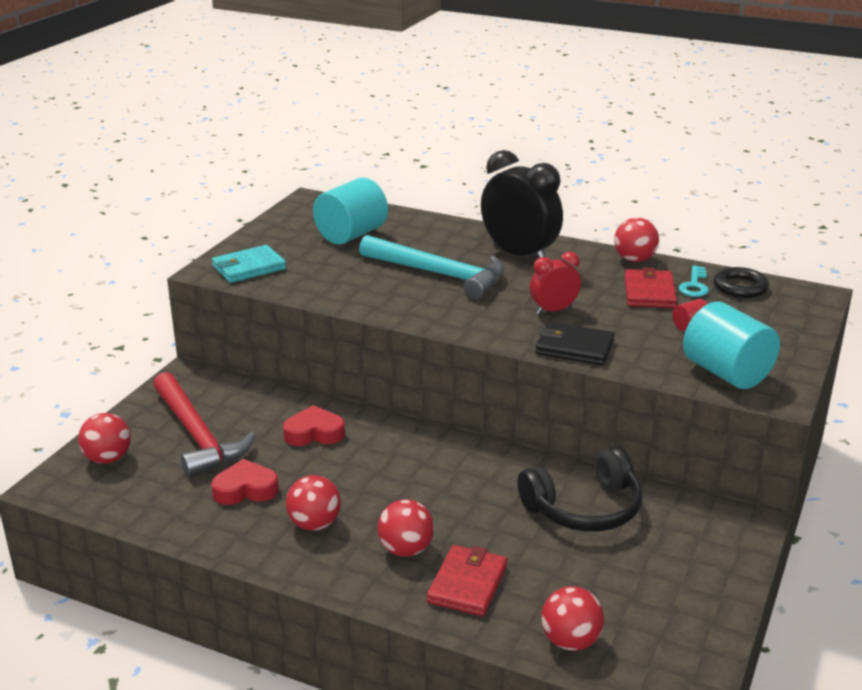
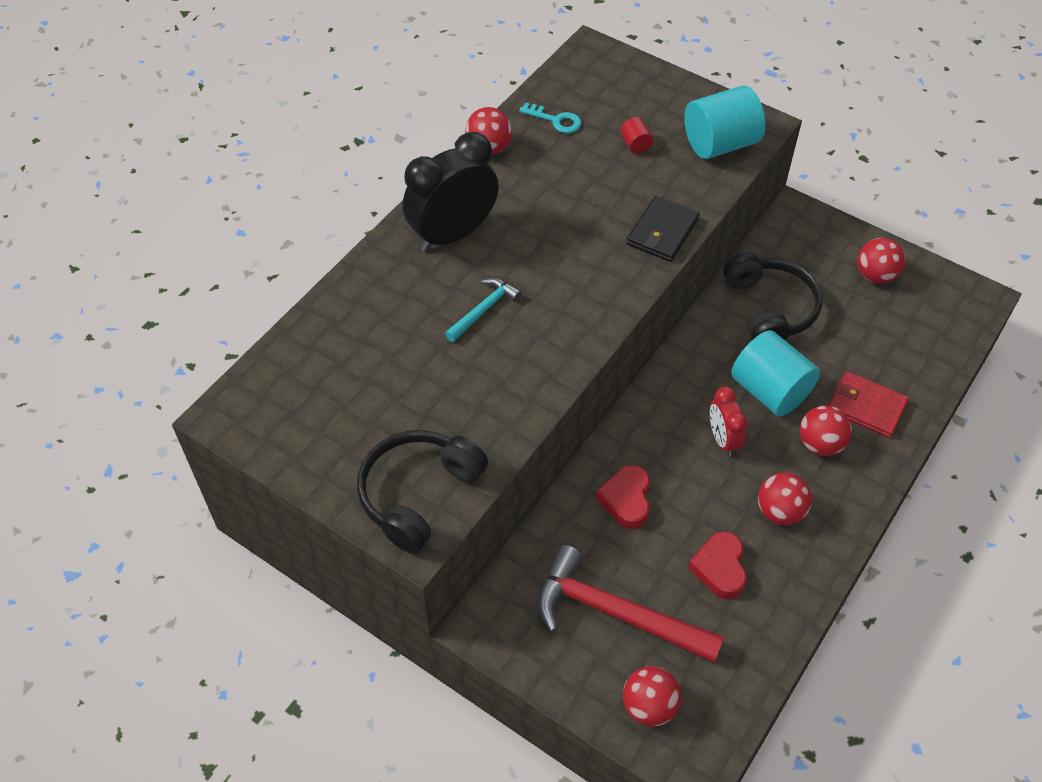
camera: 80 degrees left, 25 degrees up
(197, 435) = (615, 613): red hammer -> red hammer turned 135 degrees counterclockwise
(249, 267) = (418, 494): turquoise wallet -> black headphones
(351, 235) = (353, 380): turquoise cylinder -> turquoise cylinder (770, 390)
(439, 274) = (484, 310): turquoise hammer -> turquoise hammer, size x0.51
(553, 310) = (586, 232): red clock -> red clock (723, 439)
(570, 641) = (931, 353): red ball -> red ball (875, 275)
(649, 292) = (563, 154): red wallet -> none
(740, 287) = (566, 91): black ring -> none

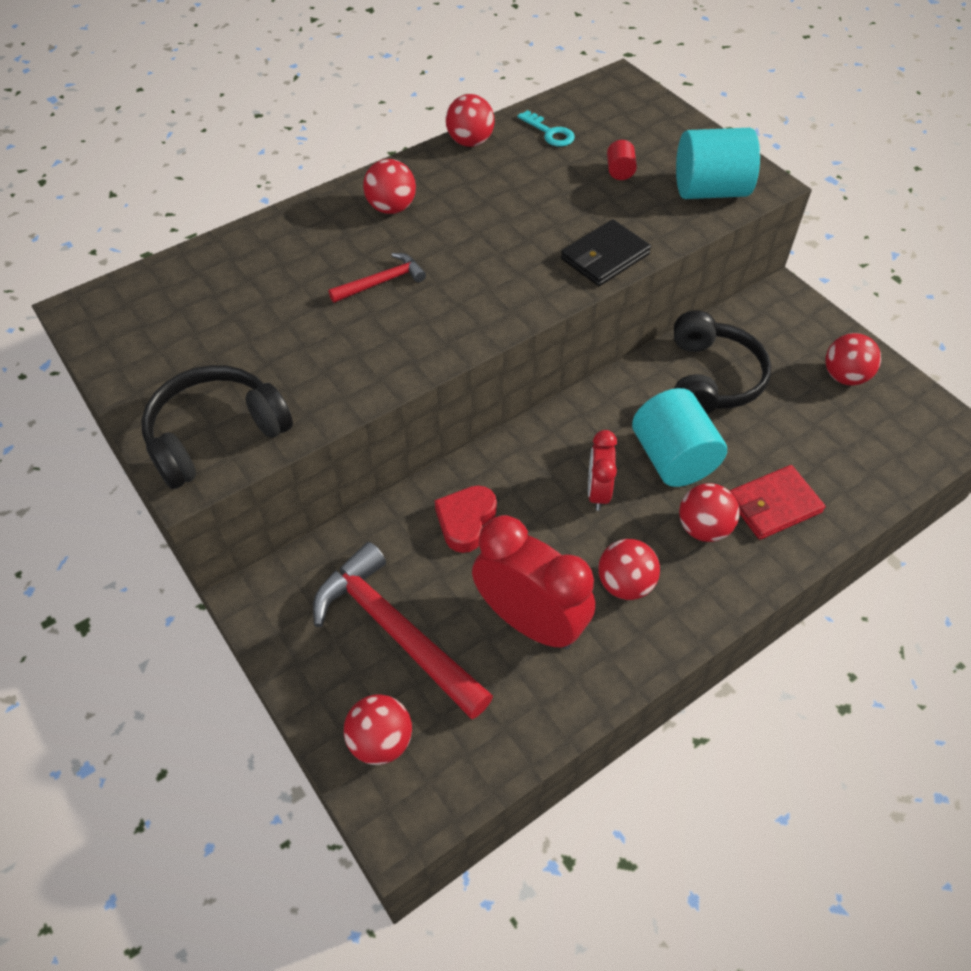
camera: 20 degrees right, 0 degrees up
(453, 234) = (391, 208): black clock -> red ball
(484, 310) = (382, 282): turquoise hammer -> red hammer
(719, 568) = (530, 621): red heart -> red clock
(866, 406) = (773, 505): red wallet -> red wallet turned 75 degrees counterclockwise

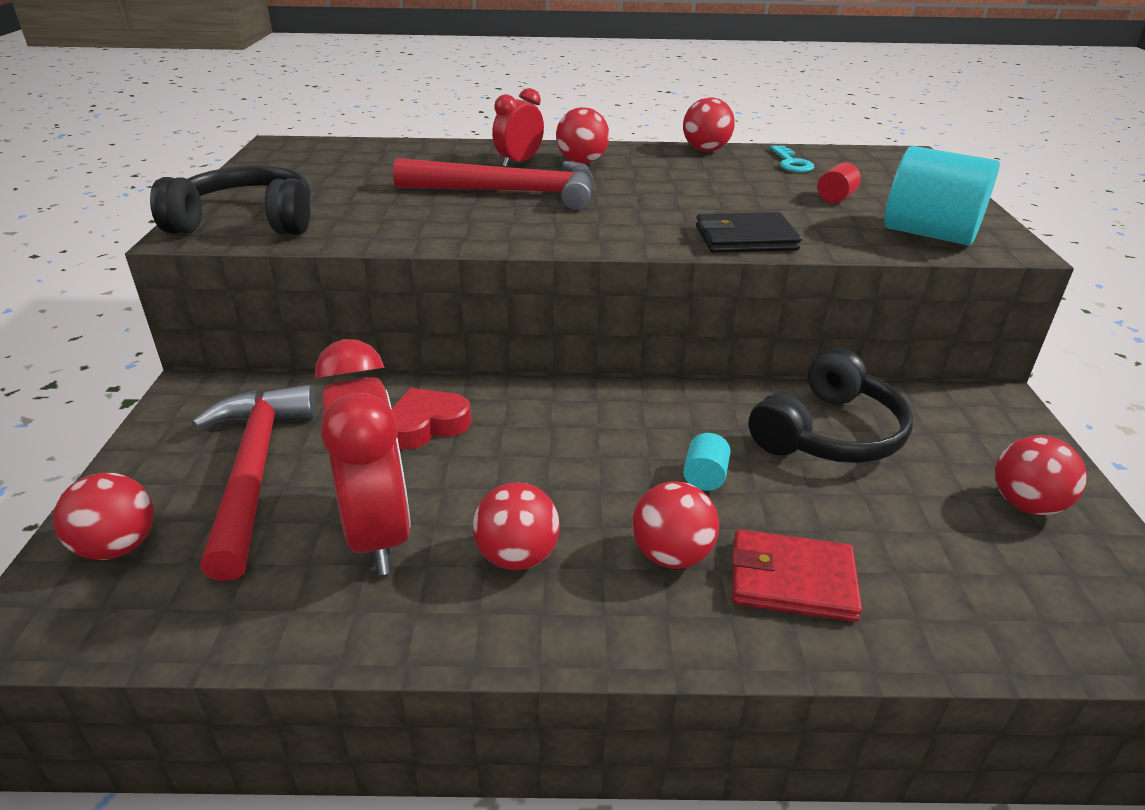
camera: 35 degrees right, 20 degrees down
(382, 282) = (510, 192): red hammer -> red hammer, size x1.98
(598, 492) = (585, 465): red clock -> red clock (519, 162)
(673, 458) = (704, 477): turquoise cylinder -> turquoise cylinder, size x0.44

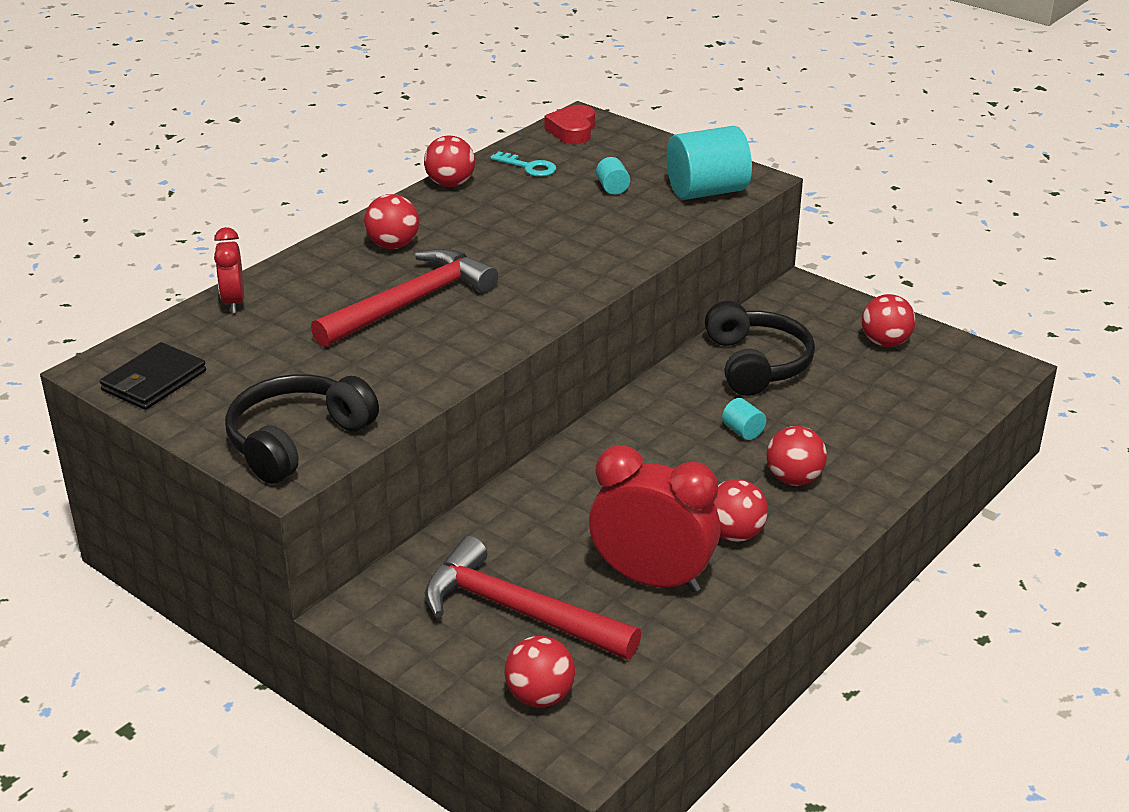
camera: 50 degrees left, 0 degrees up
(426, 425) = (553, 514): red heart -> red heart (572, 130)
(519, 162) = (349, 271): red clock -> red clock (234, 302)
(745, 238) = (626, 253): black wallet -> black wallet (154, 381)
(792, 580) = (855, 450): red wallet -> none
(835, 198) = (612, 188): red cylinder -> turquoise cylinder

